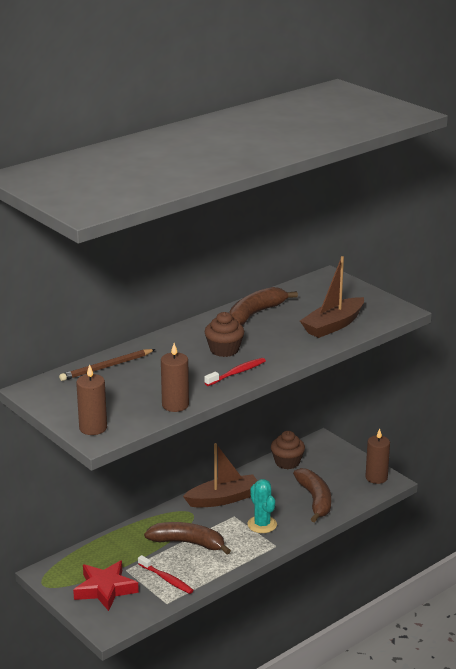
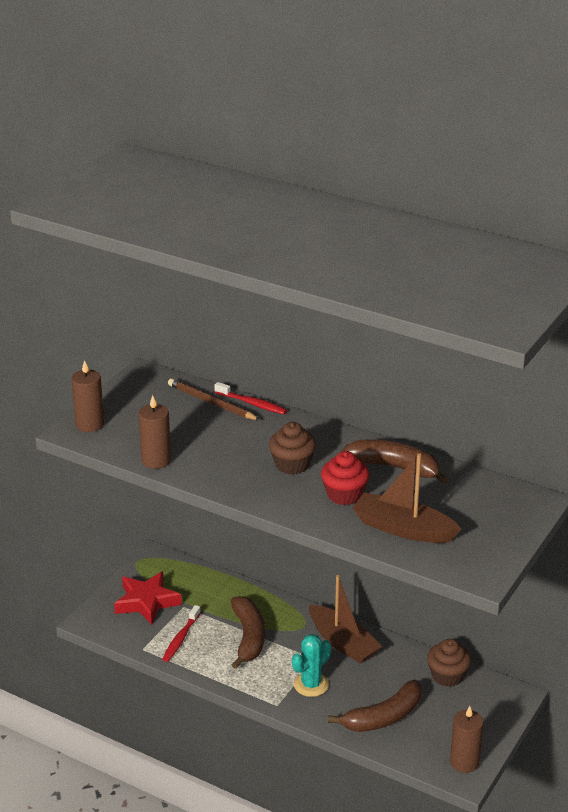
camera: 70 degrees right, 5 degrees up
(237, 373) = (245, 484): red toothbrush -> red toothbrush (252, 404)
(278, 338) = (344, 495): none -> red cupcake

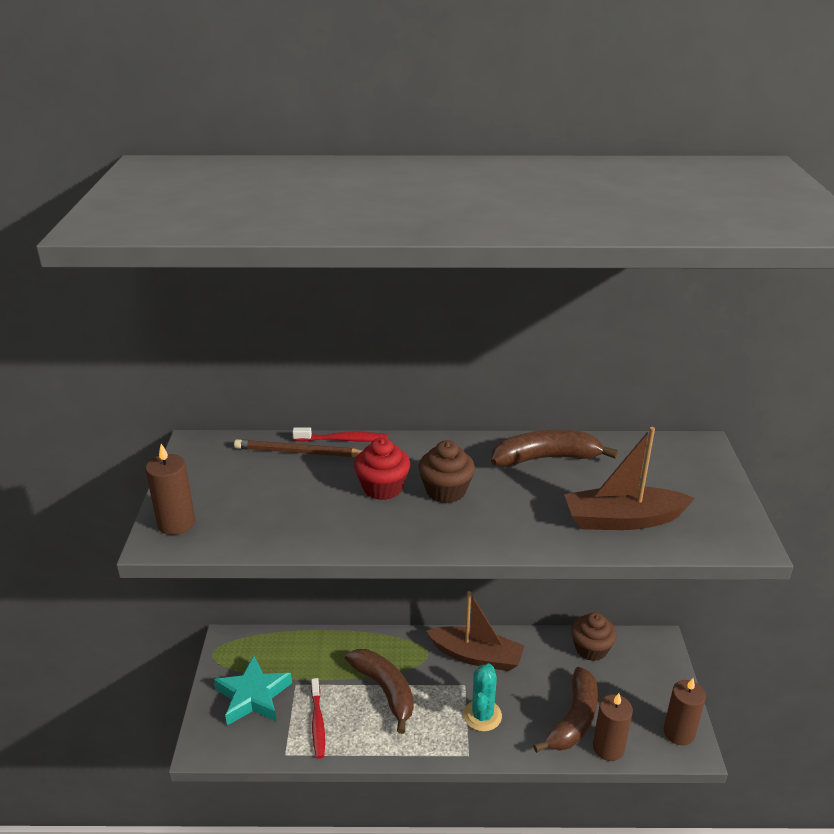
camera: 30 degrees left, 0 degrees up
(147, 602) = (253, 696): red star -> turquoise star
(156, 460) = (293, 539): brown candle -> brown candle (608, 748)
(344, 495) = (529, 504): red cupcake -> red cupcake (382, 488)

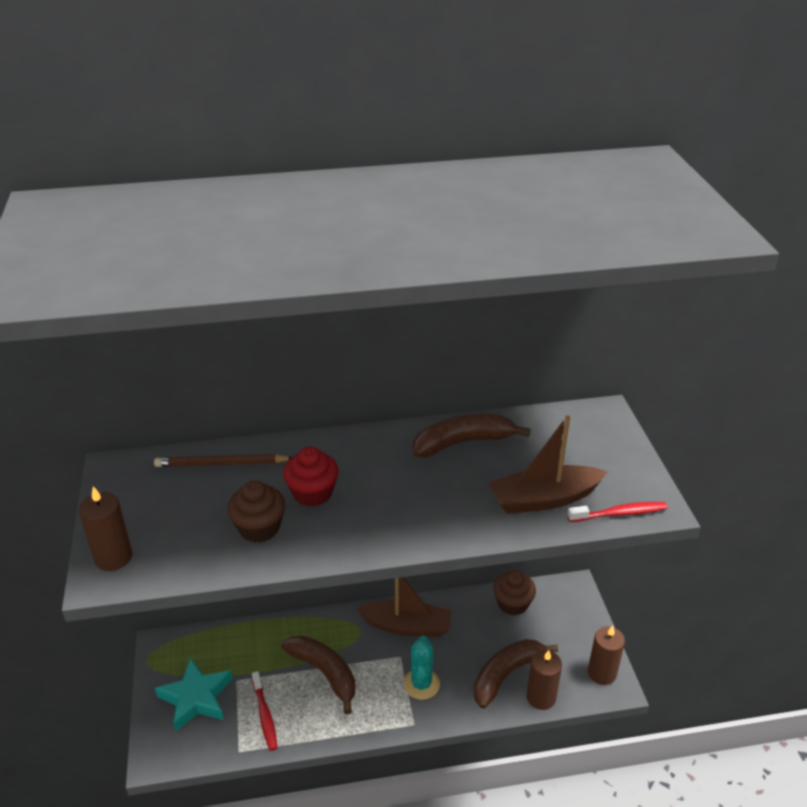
camera: 10 degrees left, 5 degrees up
(343, 440) = (263, 445): red toothbrush -> red toothbrush (619, 513)
(446, 491) = (374, 489): brown cupcake -> brown cupcake (259, 528)
(573, 719) = (506, 675): brown banana -> brown banana turned 150 degrees counterclockwise

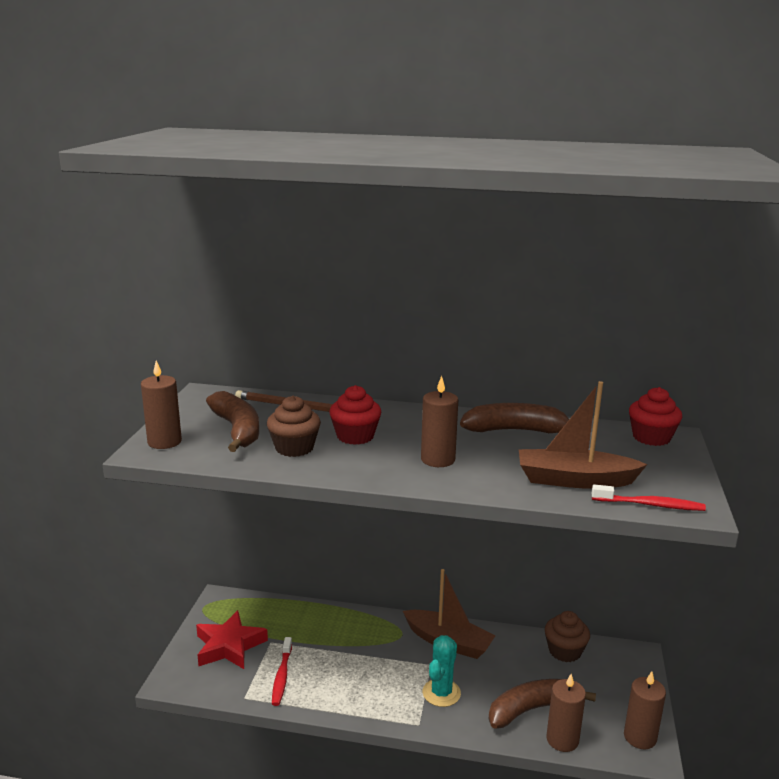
camera: 20 degrees right, 15 degrees down
(196, 698) = (229, 646): turquoise star -> red star
(324, 673) = (352, 658): brown banana -> brown banana (237, 430)
(409, 505) = (438, 459): none -> brown candle
(587, 420) = (651, 437): none -> red cupcake

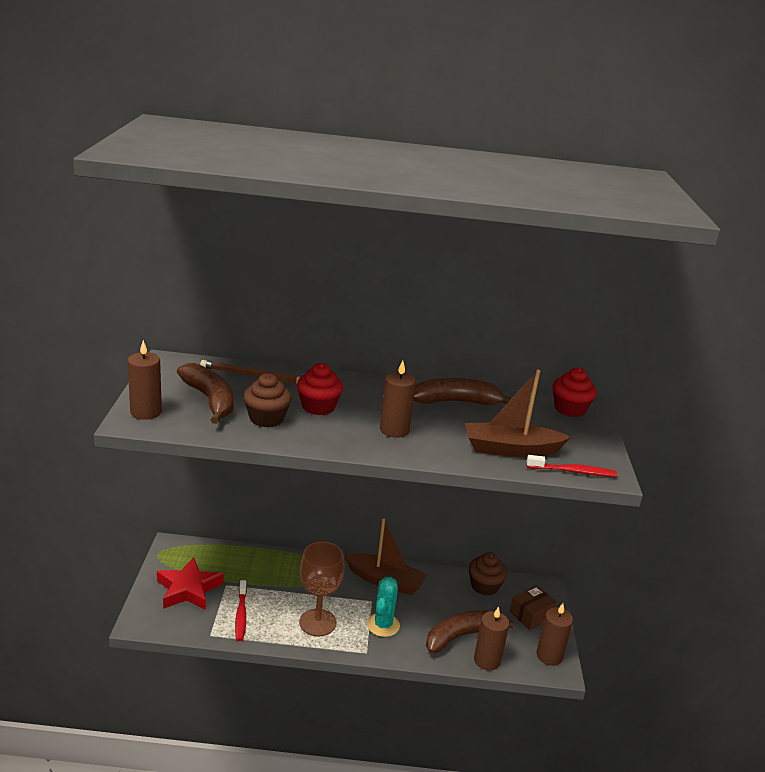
camera: 10 degrees left, 5 degrees up
(366, 687) = (317, 622): none -> brown goblet
(619, 686) = (531, 615): none -> brown box

